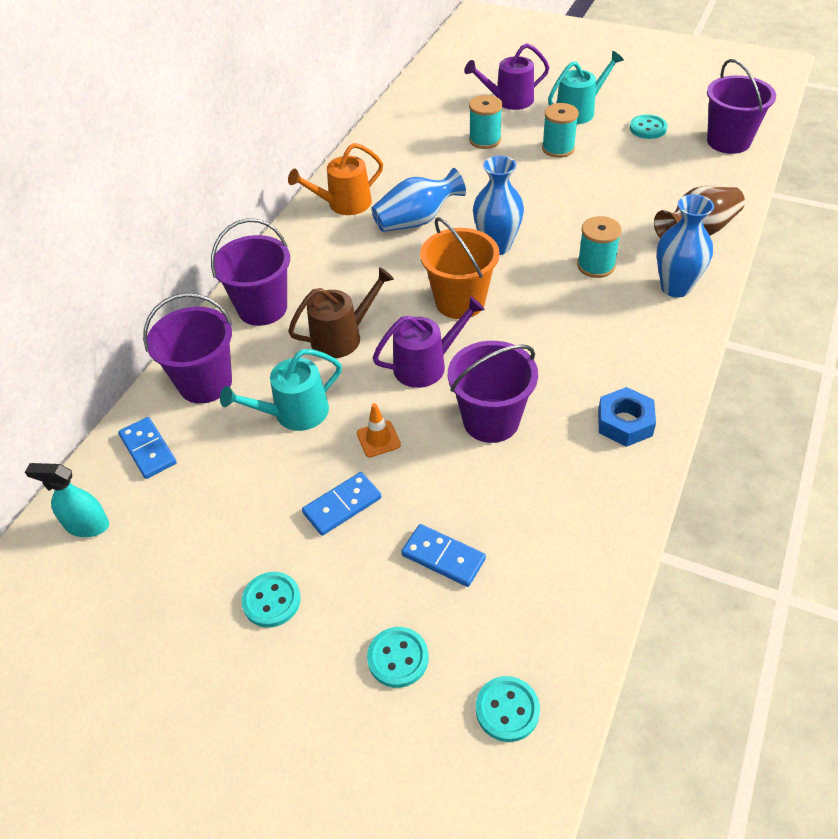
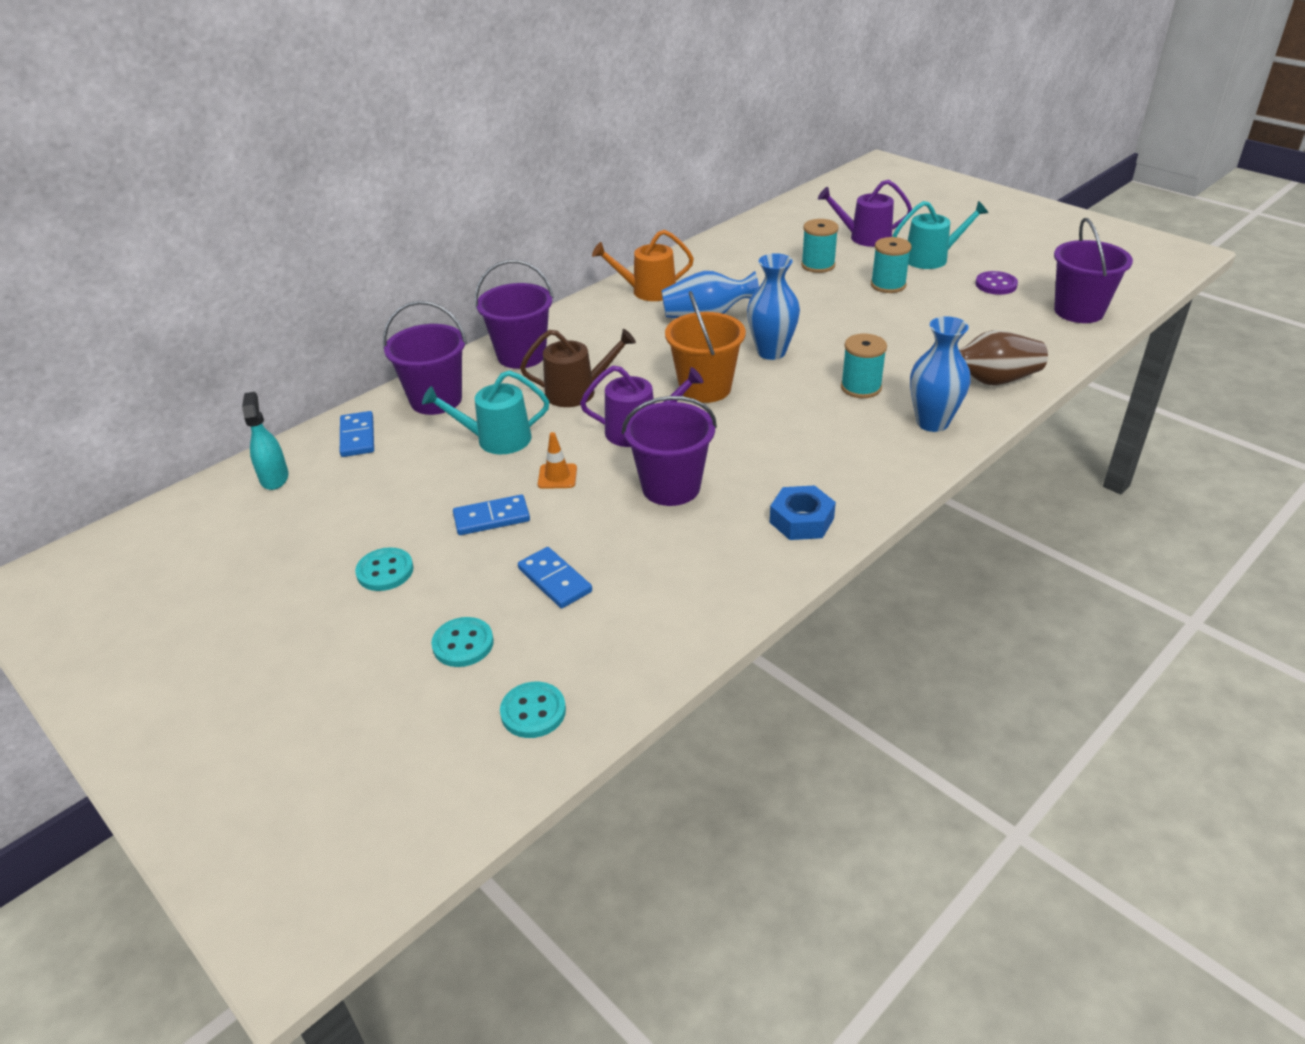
camera: 20 degrees right, 10 degrees down
(87, 525) = (274, 478): turquoise spray bottle -> turquoise spray bottle turned 45 degrees clockwise
(648, 128) = (996, 285): turquoise button -> purple button

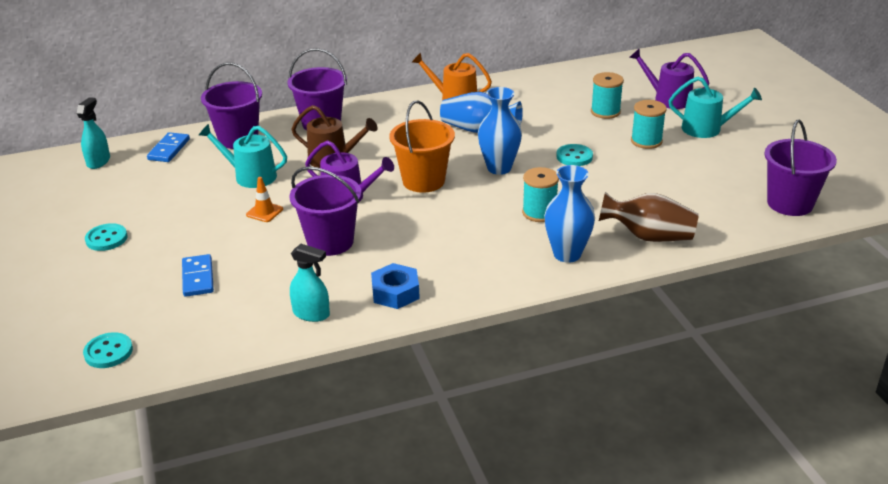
camera: 25 degrees right, 5 degrees down
(463, 644) = (108, 298): turquoise button -> turquoise button (574, 157)
(491, 518) = (198, 226): blue domino -> none
(734, 576) = (311, 314): none -> turquoise spray bottle
(996, 285) = (739, 164): purple button -> none

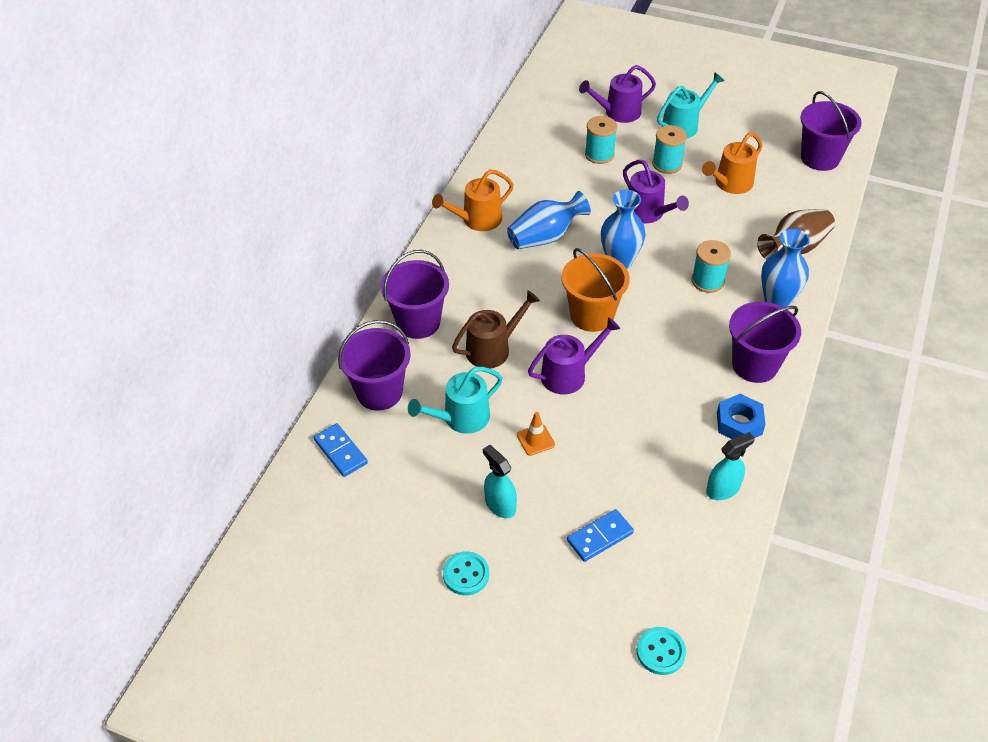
camera: 50 degrees left, 15 degrees up
(98, 161) = (301, 517): turquoise spray bottle -> turquoise spray bottle (500, 505)
(198, 278) = (600, 537): blue domino -> blue domino turned 60 degrees counterclockwise
(330, 242) = (628, 423): purple bucket -> purple bucket (755, 365)
(574, 157) = (648, 213): turquoise button -> purple watering can
(674, 176) = (730, 184): none -> orange watering can

